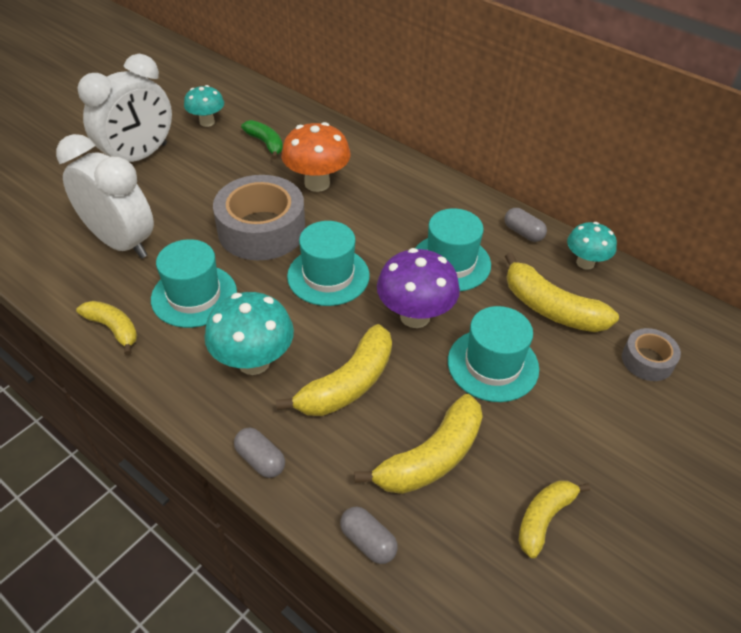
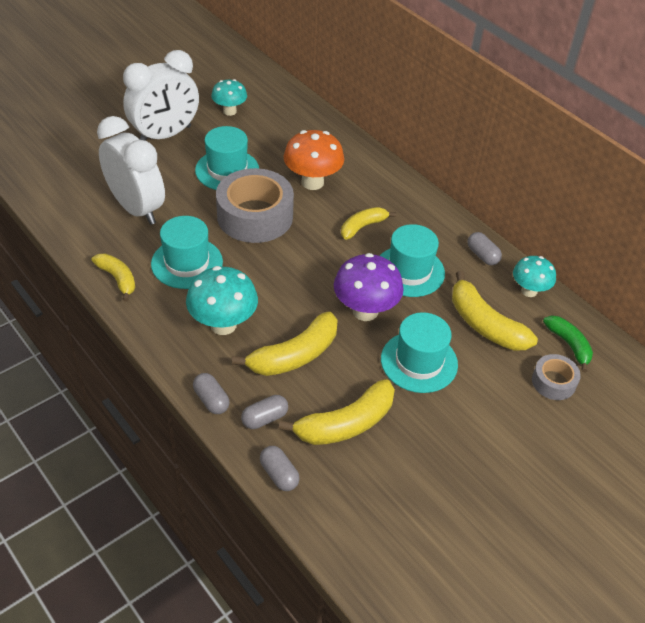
camera: 10 degrees right, 0 degrees up
(266, 143) = (276, 139): green banana -> green banana (569, 345)
(328, 276) = (301, 265): turquoise hat -> turquoise hat (227, 170)
(332, 470) = (264, 418): none -> grey capsule
(544, 518) = (422, 485): yellow banana -> yellow banana (363, 227)

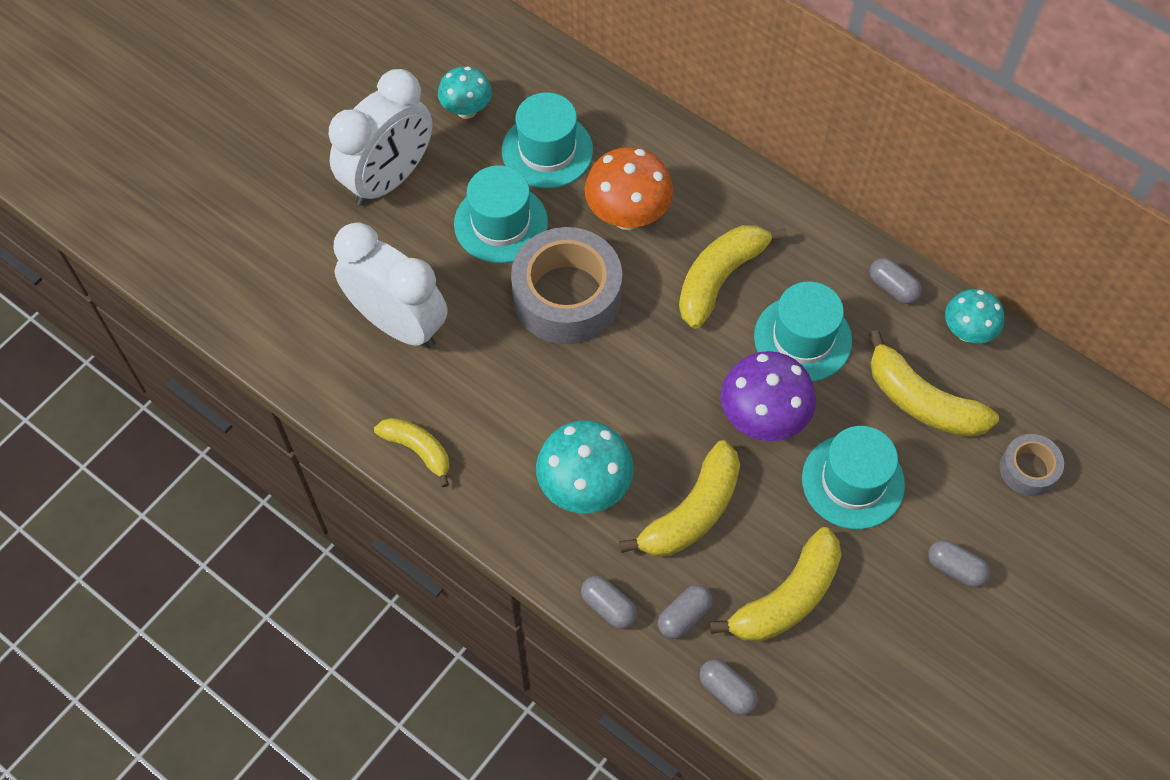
camera: 10 degrees left, 15 degrees up
(187, 263) = (501, 400): turquoise hat -> turquoise hat (547, 150)
(363, 227) = (720, 278): yellow banana -> yellow banana, size x1.59
(480, 433) = (955, 568): none -> grey capsule
(569, 345) = (1036, 407): green banana -> none

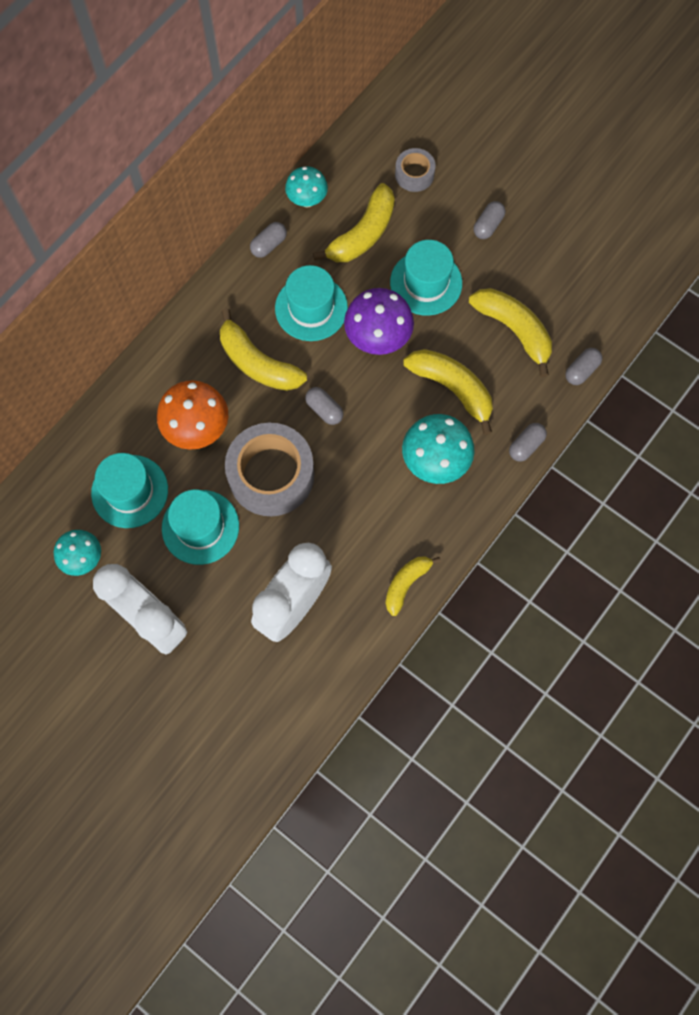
camera: 90 degrees left, 10 degrees up
(684, 616) = (530, 396): grey capsule -> grey capsule (324, 409)

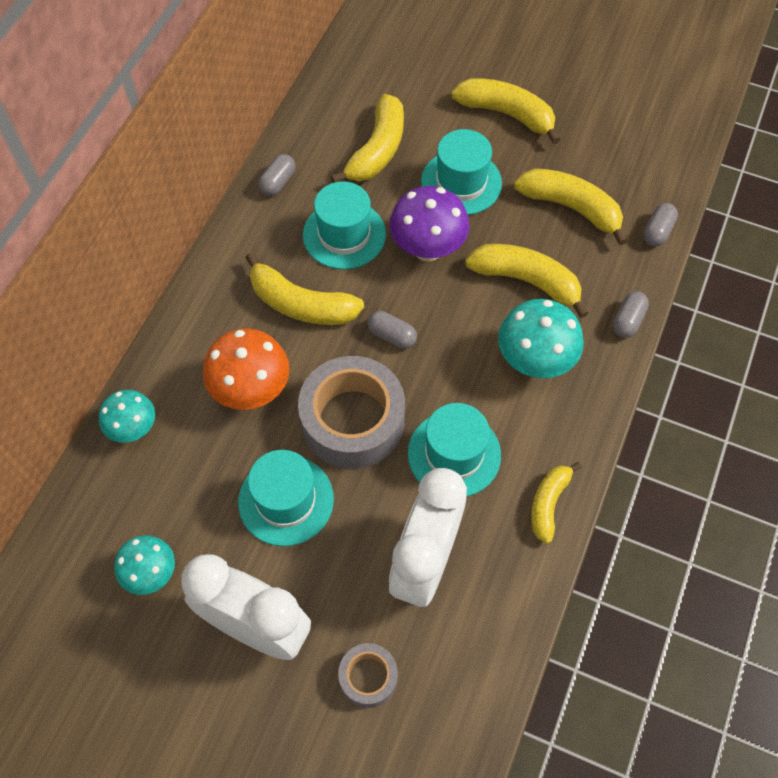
camera: 15 degrees left, 10 degrees down
(129, 491) = (189, 480): turquoise hat -> turquoise hat (454, 454)
(307, 200) = (307, 130): turquoise mushroom -> turquoise mushroom (134, 429)
(414, 174) = (413, 83): grey tape -> grey tape (368, 677)
(488, 225) = (507, 114): grey capsule -> yellow banana

